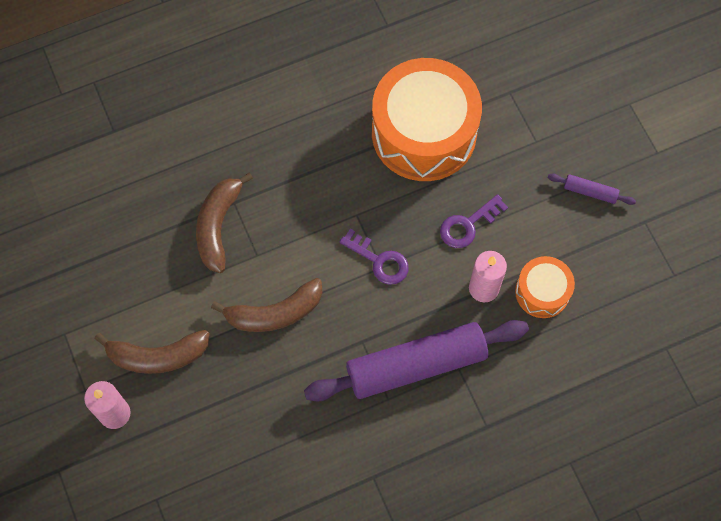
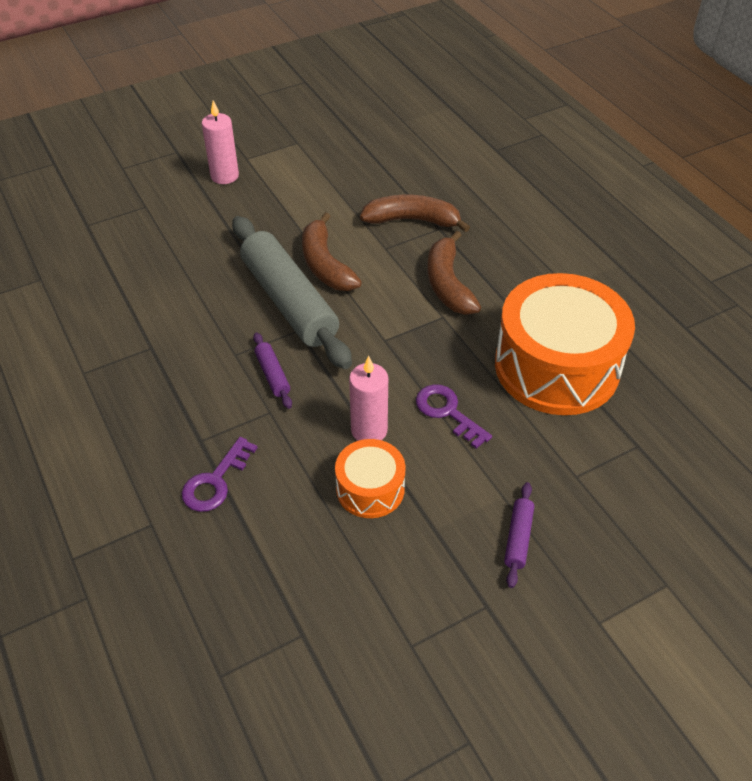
camera: 85 degrees right, 20 degrees down
(157, 356) = (278, 195): brown banana -> brown banana (448, 284)
(323, 348) = (289, 301): none -> grey rolling pin
(379, 260) = (392, 338): purple key -> purple key (216, 481)
(416, 365) = (272, 375): purple rolling pin -> purple rolling pin, size x0.41

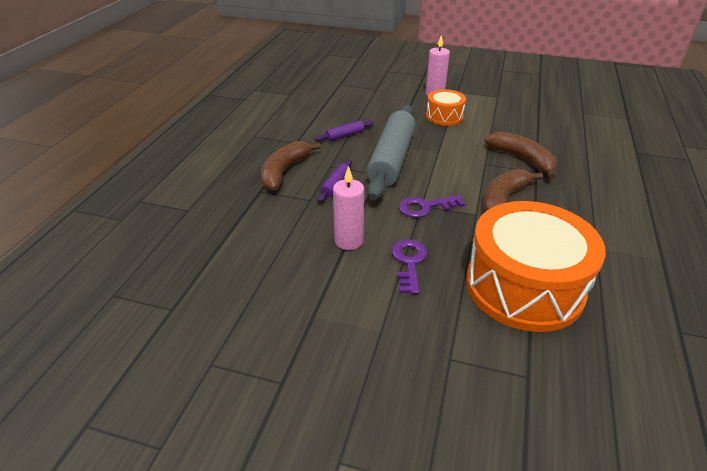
camera: 45 degrees right, 10 degrees down
(216, 481) = (240, 212): purple key -> purple key (426, 207)
(325, 265) = (436, 154): brown banana -> brown banana (284, 171)
(370, 489) = (307, 268): orange drum -> orange drum (444, 116)
(518, 538) = (356, 362): purple rolling pin -> purple rolling pin (345, 135)

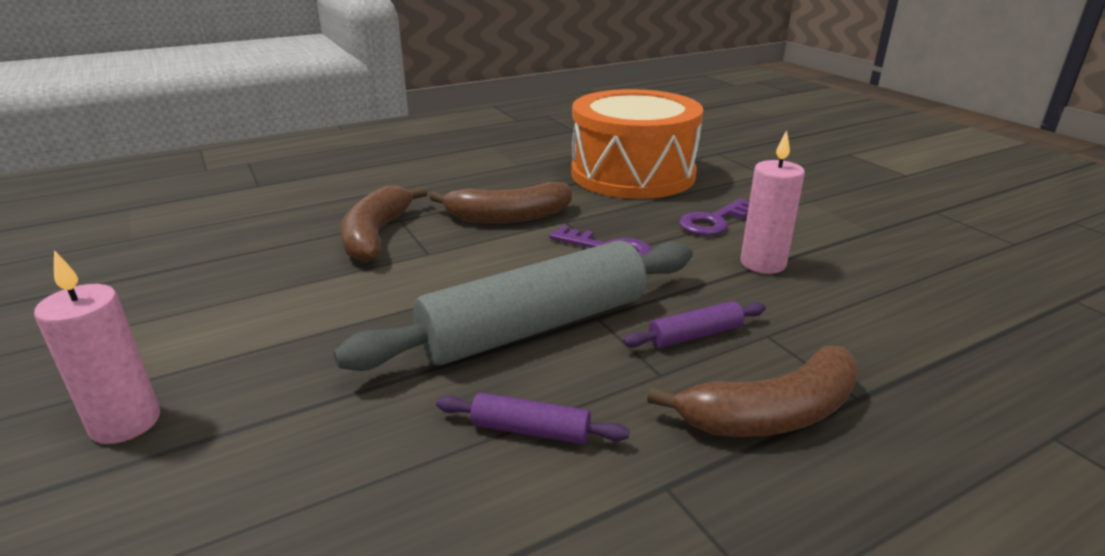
camera: 135 degrees left, 10 degrees down
(444, 116) = (274, 351): orange drum -> none

